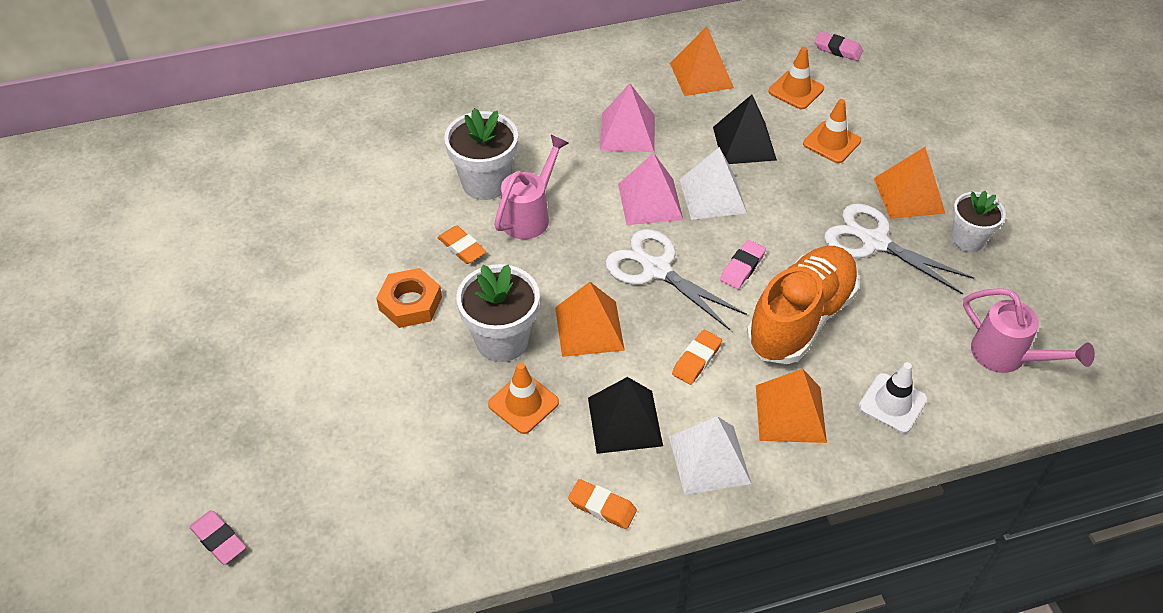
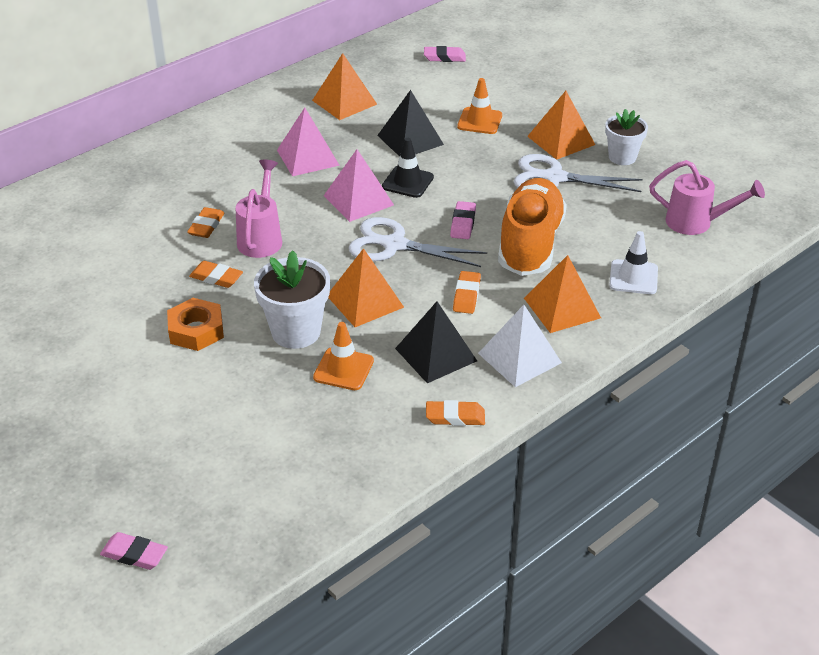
camera: 25 degrees left, 10 degrees down
(485, 183) = (206, 226): white flower pot -> orange eraser
(712, 195) = (407, 182): white pyramid -> black traffic cone
(796, 90) = (429, 93): orange traffic cone -> none

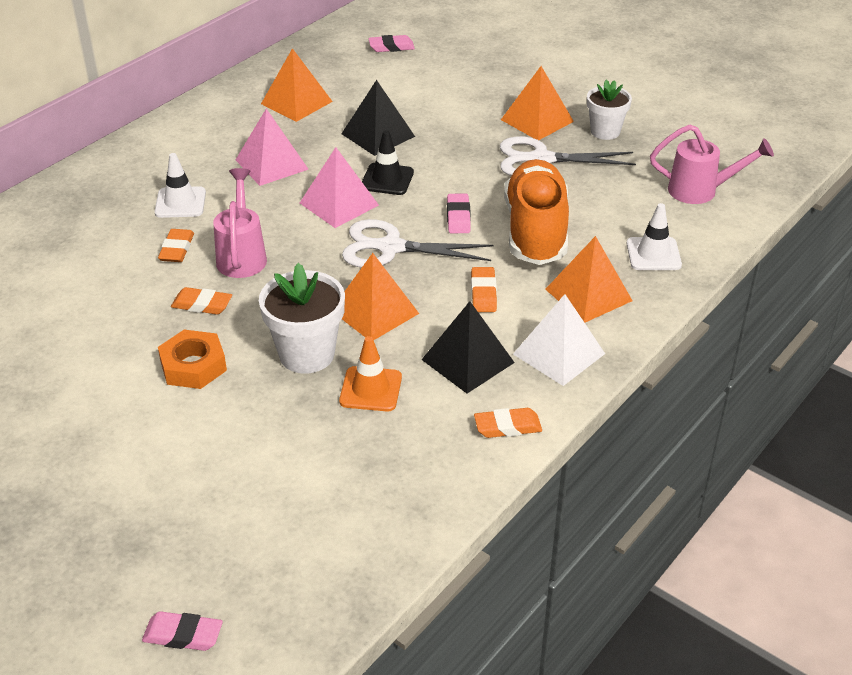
camera: 10 degrees left, 0 degrees up
(219, 184) = (180, 203): none -> white traffic cone
(479, 121) = (446, 109): orange traffic cone -> none

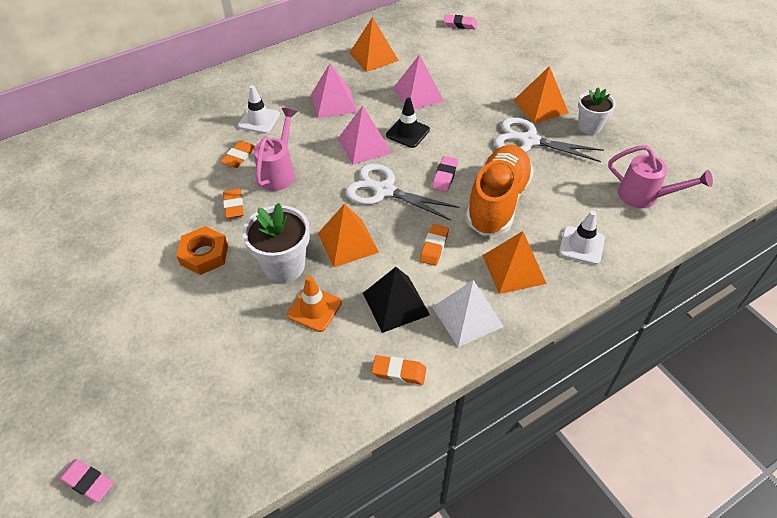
camera: 20 degrees right, 10 degrees up
(202, 305) = (234, 206): orange eraser -> orange eraser turned 45 degrees clockwise
(378, 135) = (418, 94): black pyramid -> pink pyramid

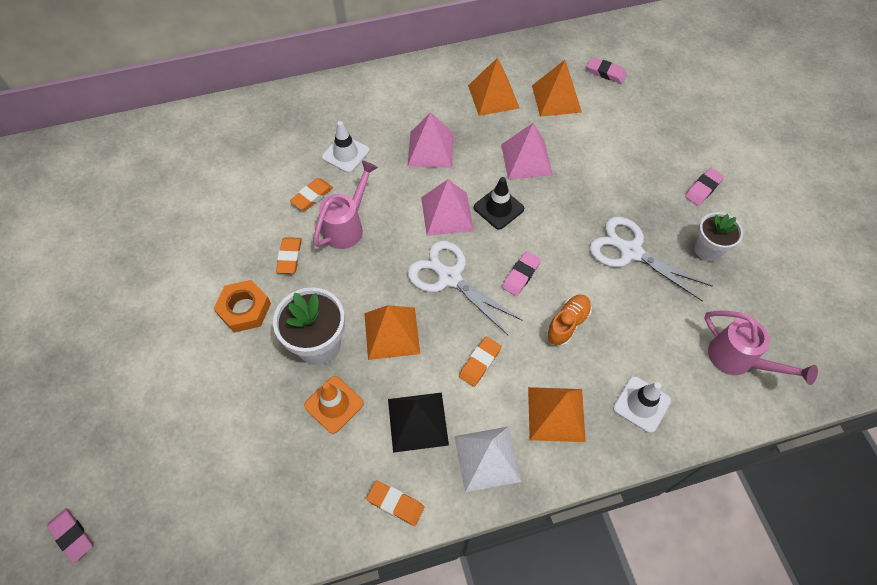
camera: 15 degrees right, 10 degrees up
(497, 202) = (567, 324): orange shoe -> orange shoe, size x0.48
(540, 106) = (660, 208): orange pyramid -> orange pyramid (556, 98)
(569, 87) = (703, 189): none -> pink eraser

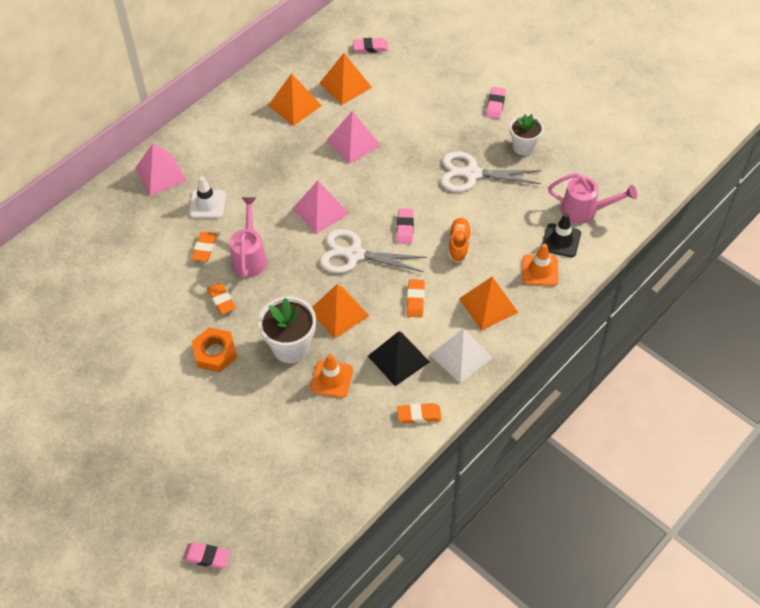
camera: 30 degrees left, 5 degrees down
(431, 149) = (273, 169): pink pyramid -> pink pyramid (161, 174)
(498, 208) = (357, 188): black traffic cone -> black traffic cone (561, 240)
(641, 404) = (540, 270): white traffic cone -> orange traffic cone

